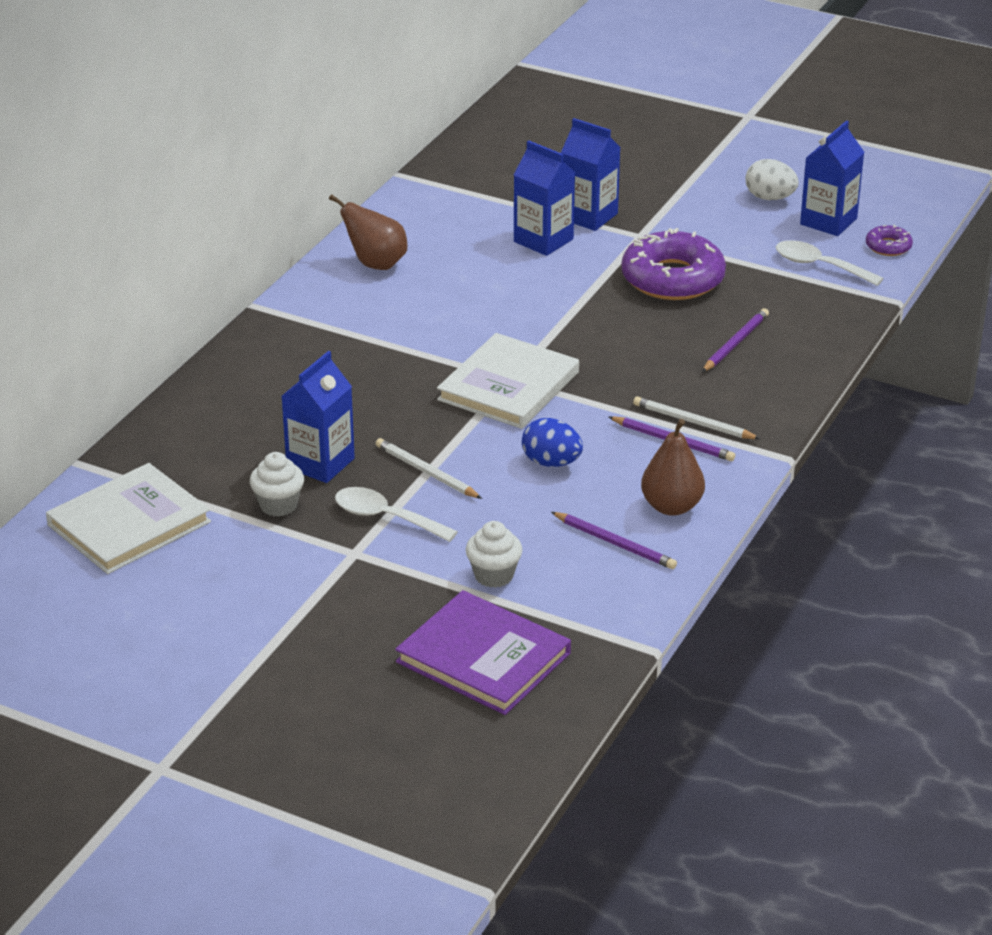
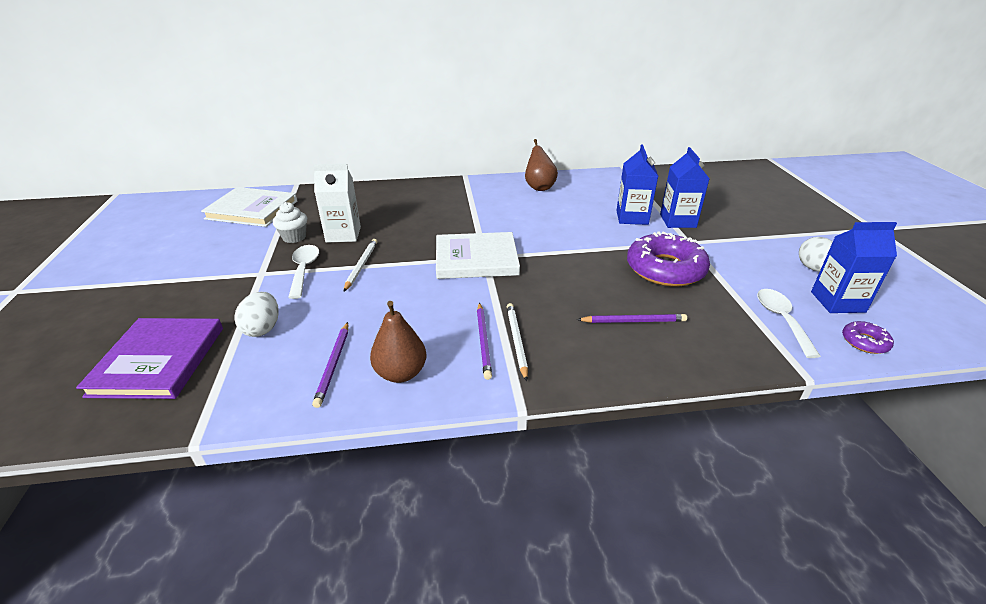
camera: 55 degrees right, 0 degrees up
(320, 463) = (343, 234): blue carton -> white carton
(494, 575) = (262, 328): white cupcake -> white egg
(551, 462) = (410, 302): blue egg -> none

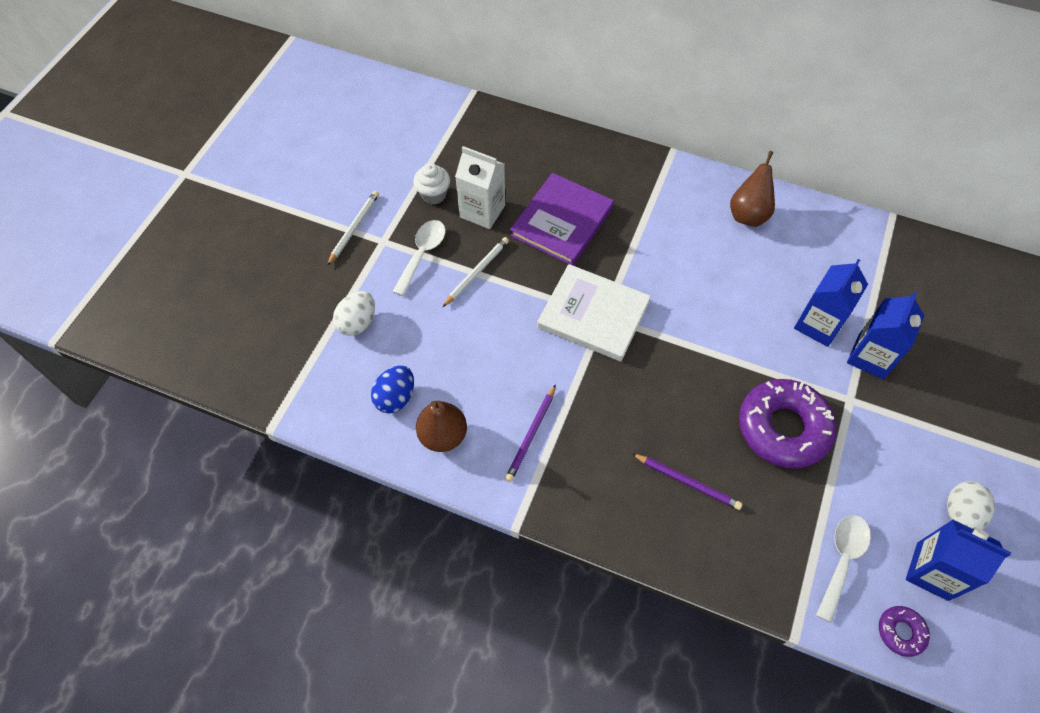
camera: 30 degrees right, 25 degrees up
(158, 360) = (269, 323): purple book -> purple book (562, 221)
(252, 210) = (411, 124): white book -> none
(333, 365) = (395, 397): purple pencil -> blue egg
(516, 341) = (560, 449): white pencil -> white pencil (354, 228)

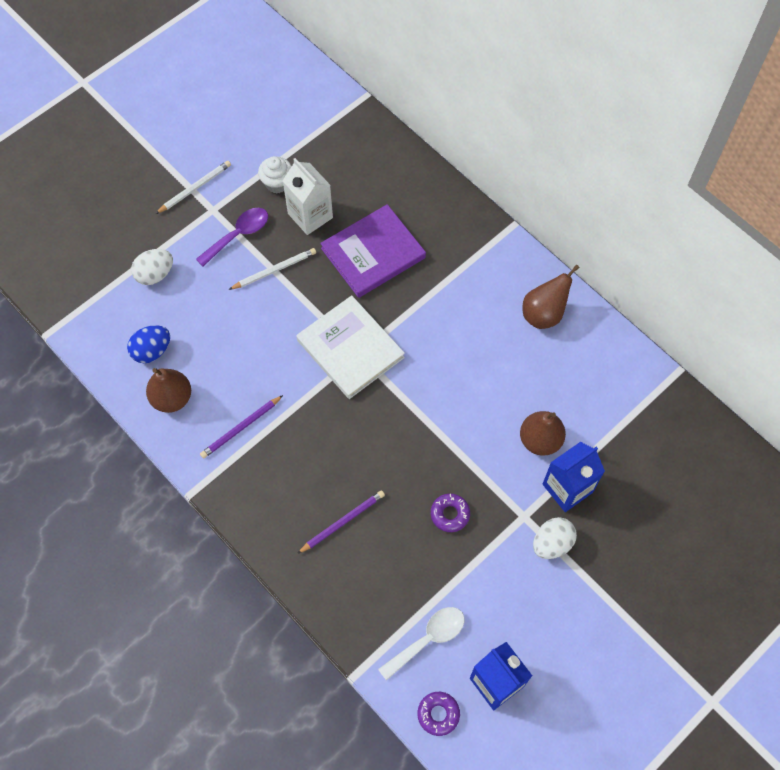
camera: 25 degrees right, 5 degrees up
(422, 254) = (238, 235): white spoon -> purple spoon
(687, 482) = (342, 522): purple pencil -> purple pencil turned 90 degrees counterclockwise
(783, 428) = (450, 514): purple donut -> purple donut, size x0.46
(818, 324) = (540, 440): blue carton -> brown pear
(960, 513) = (552, 650): white egg -> white egg (552, 543)

